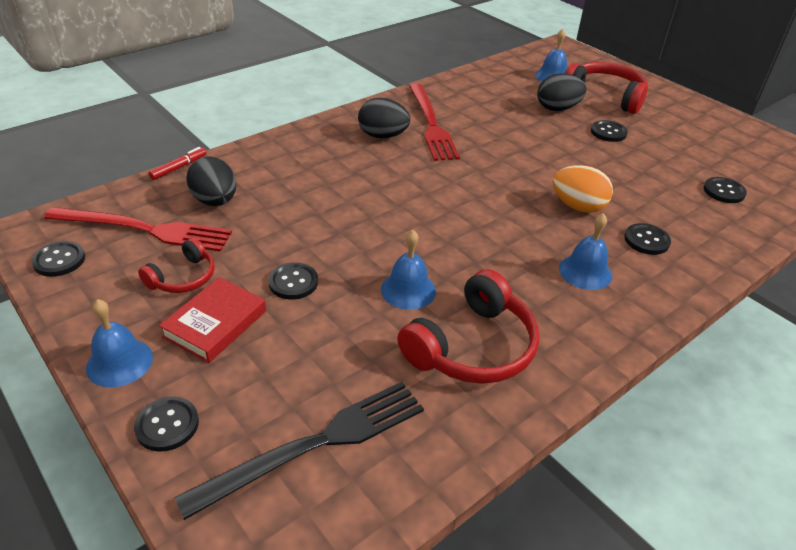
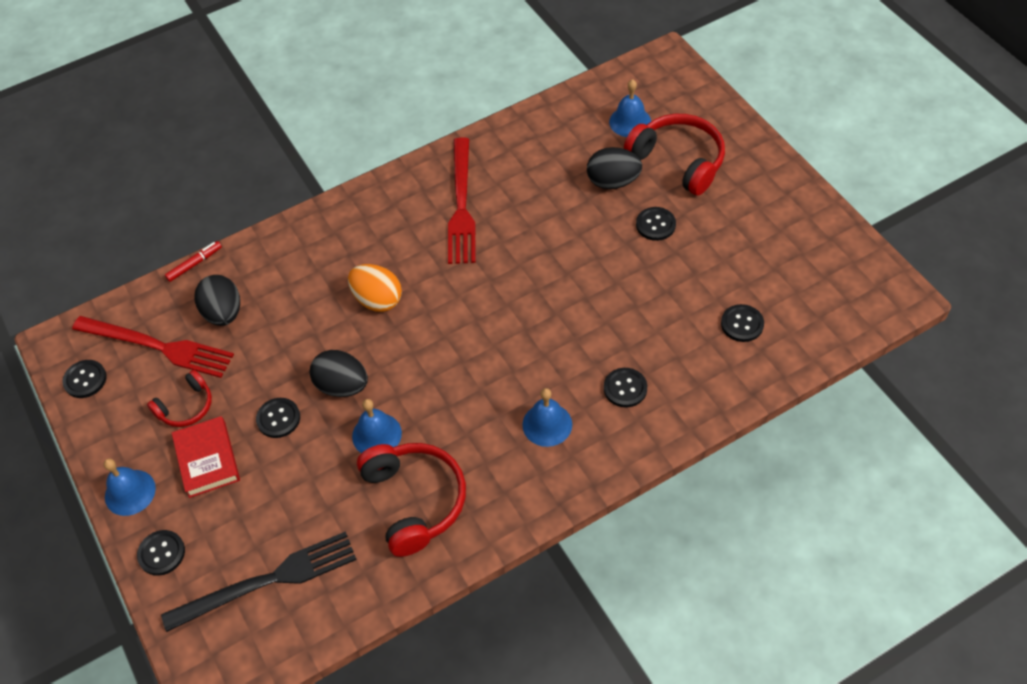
camera: 15 degrees right, 15 degrees up
(215, 324) = (207, 459): red book -> red book turned 60 degrees counterclockwise
(383, 136) = (404, 223): black egg -> black egg (342, 386)
(472, 347) = (414, 501): red headphones -> red headphones turned 75 degrees counterclockwise
(577, 206) = (574, 338): orange egg -> orange egg (377, 300)

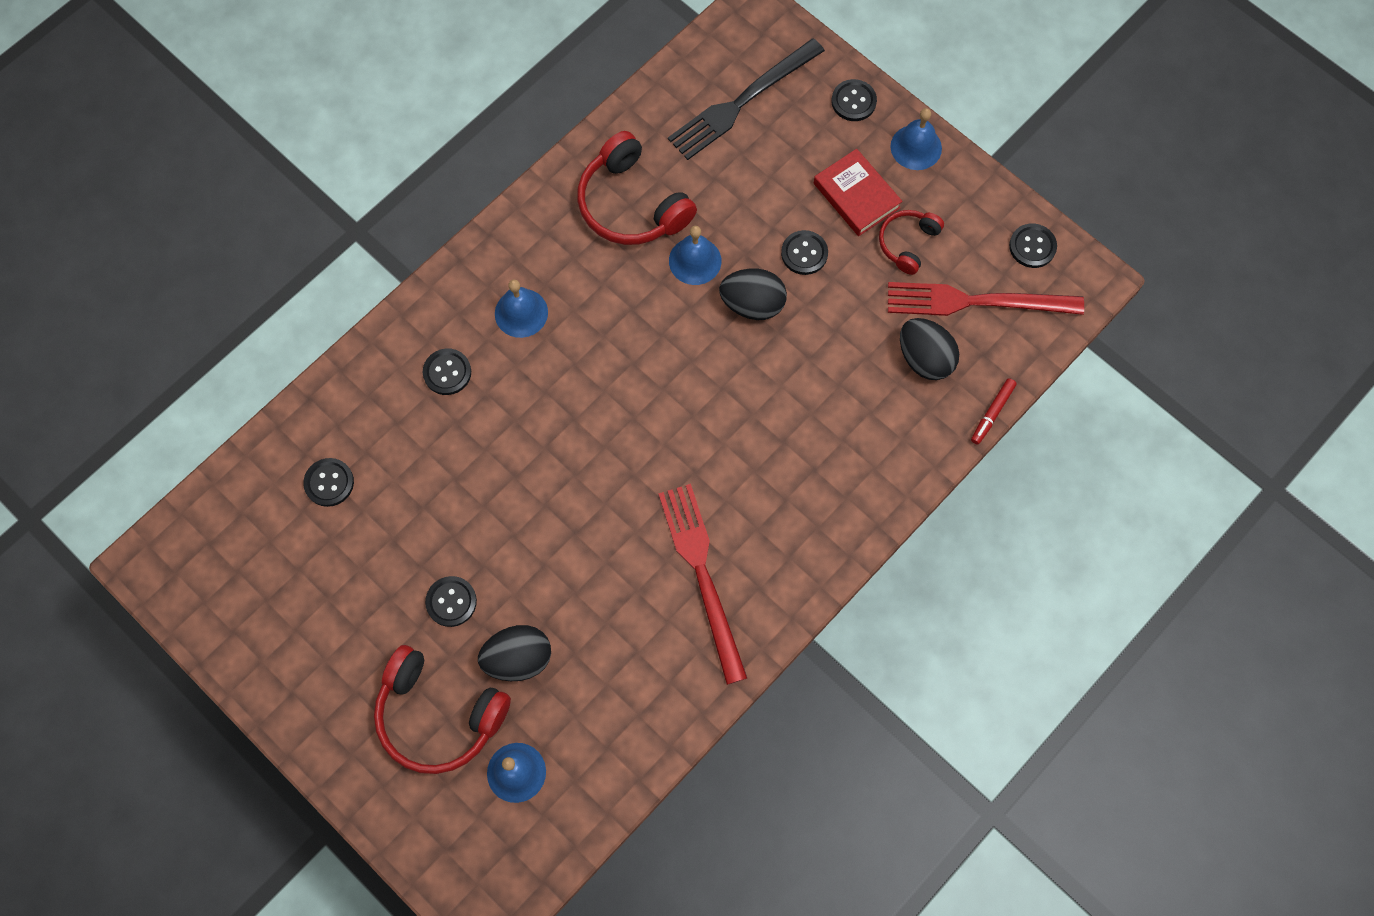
camera: 160 degrees right, 15 degrees up
(377, 300) = (755, 416): orange egg -> none

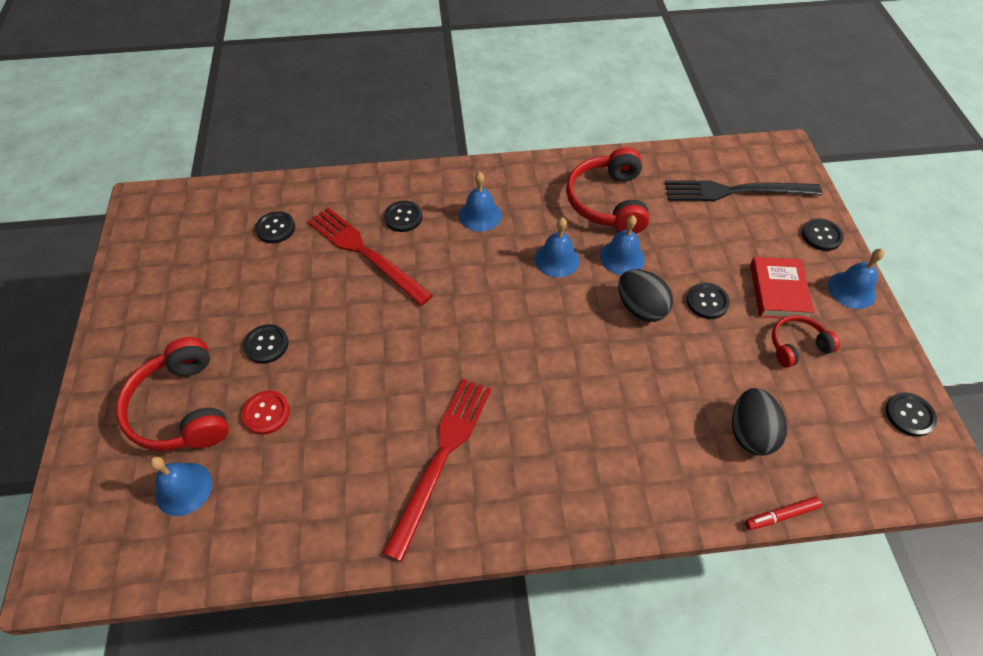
camera: 40 degrees right, 15 degrees down
(518, 659) = (266, 413): black egg -> red button
(637, 308) = (557, 259): none -> blue bell
(976, 302) = (827, 422): red fork -> red fork (365, 253)

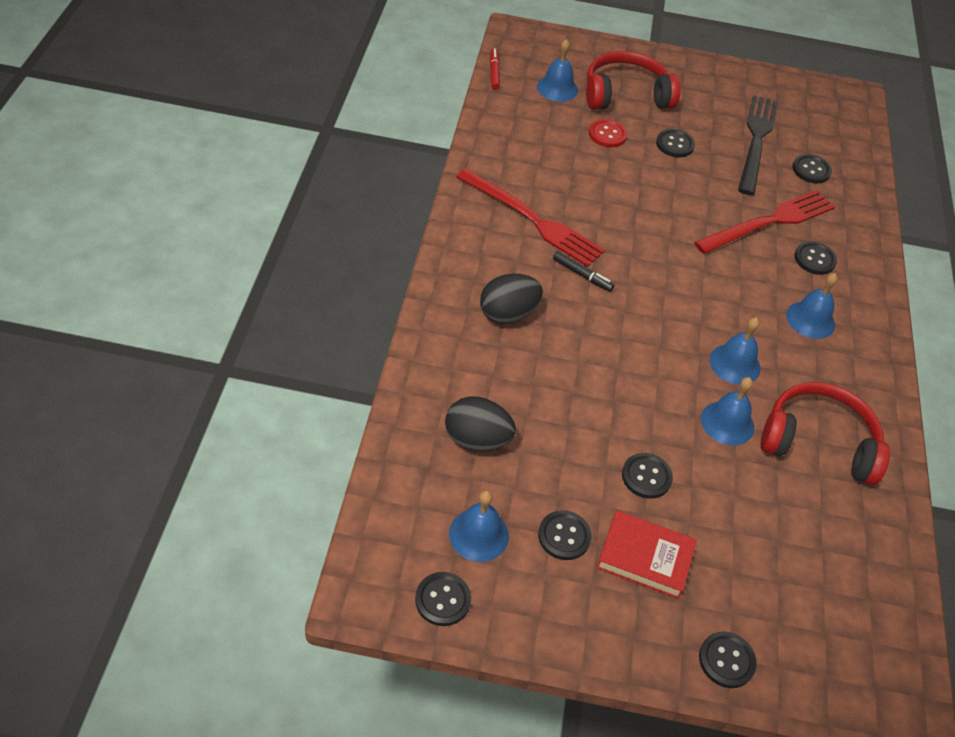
camera: 100 degrees right, 5 degrees down
(504, 392) = (582, 275): none -> black marker
(640, 308) = (652, 411): black egg -> black egg (508, 314)
(735, 191) = (823, 594): black fork -> black fork (756, 141)
(781, 515) = (388, 423): red marker -> red marker (494, 72)
(797, 346) = (564, 536): red headphones -> black button
(851, 290) = (628, 644): blue bell -> blue bell (478, 534)

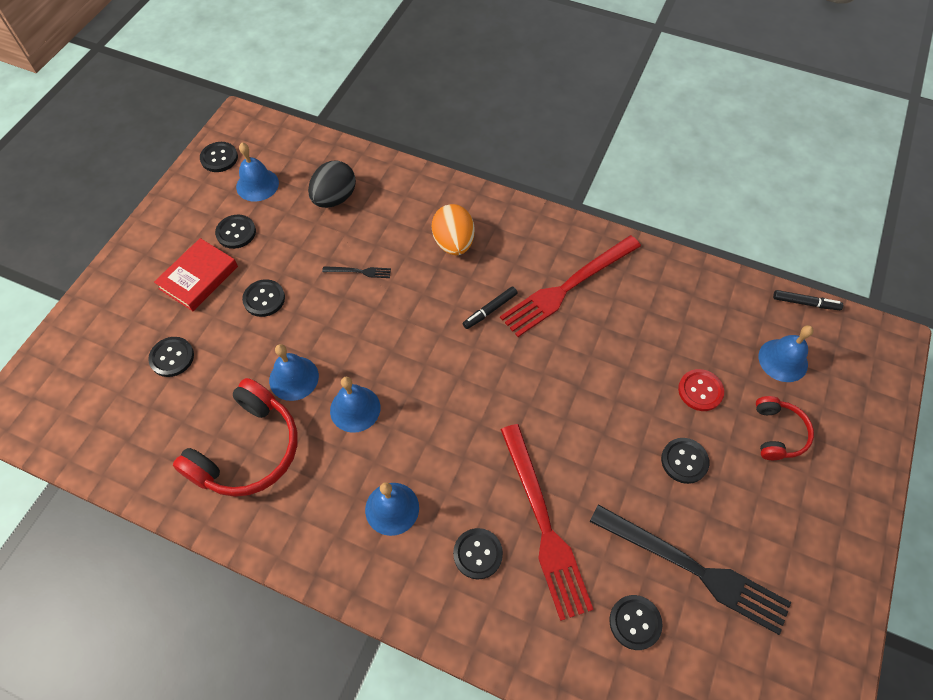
camera: 110 degrees right, 10 degrees up
(494, 72) = (805, 303): red marker -> black marker
(508, 314) = (453, 243): black egg -> orange egg
(576, 392) = (359, 271): none -> black fork
(626, 95) = (778, 433): red headphones -> red headphones, size x0.56
(726, 660) = (101, 304): black button -> black button (172, 357)

